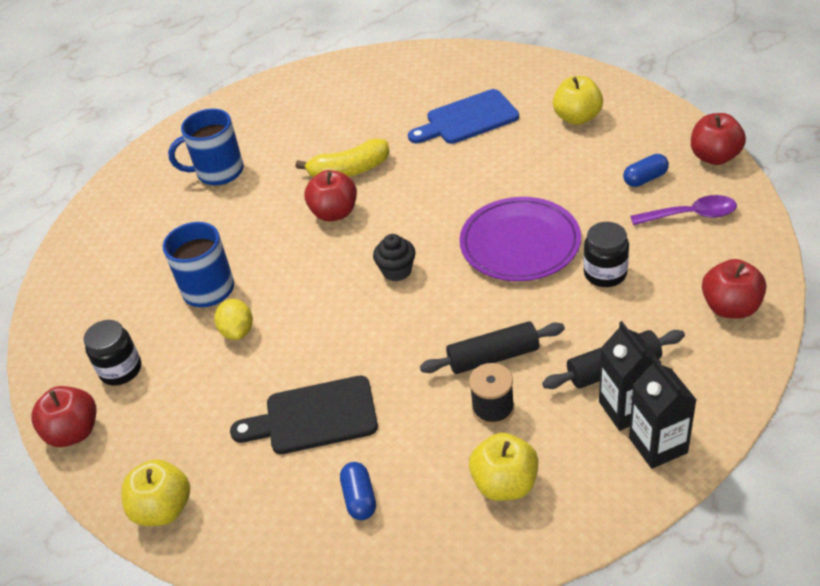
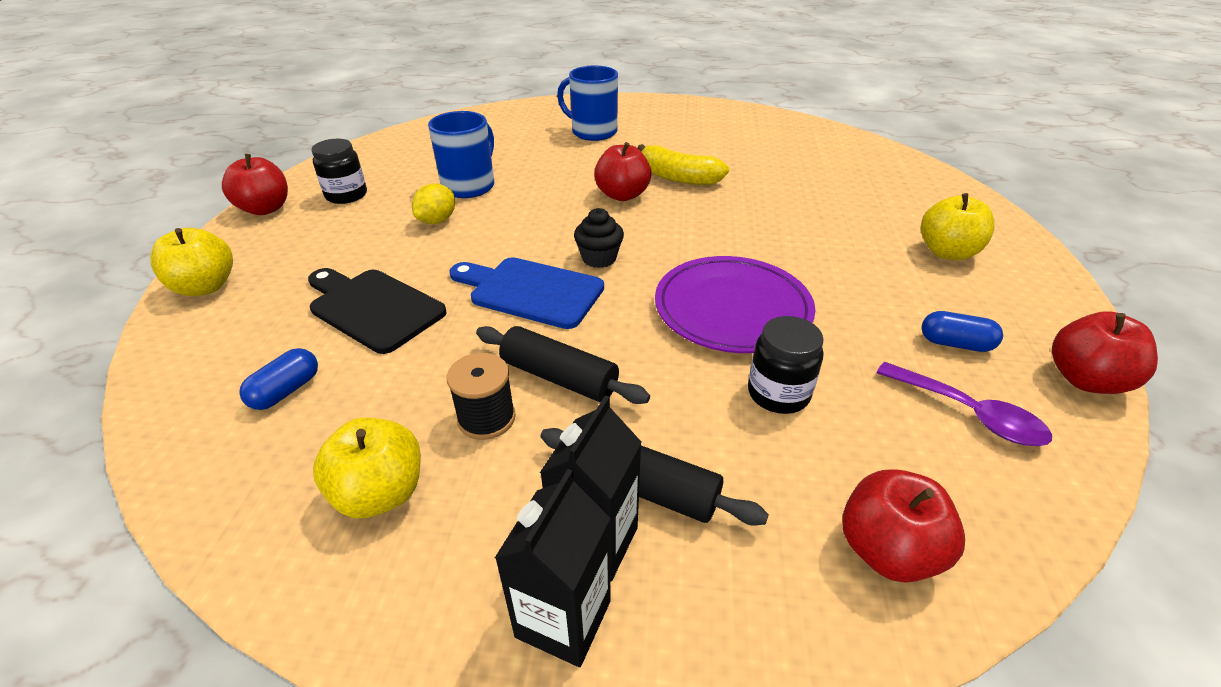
camera: 40 degrees right, 5 degrees down
(467, 119) = (830, 197): blue cutting board -> blue cutting board (531, 291)

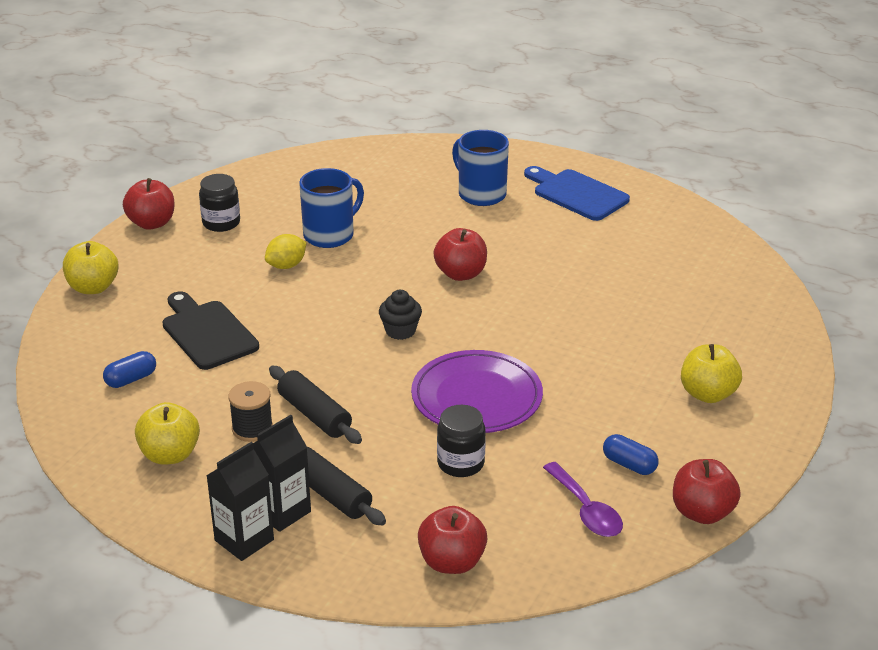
camera: 20 degrees right, 5 degrees down
(531, 291) = (330, 346): blue cutting board -> blue cutting board (577, 194)
(678, 178) = (526, 266): yellow banana -> none

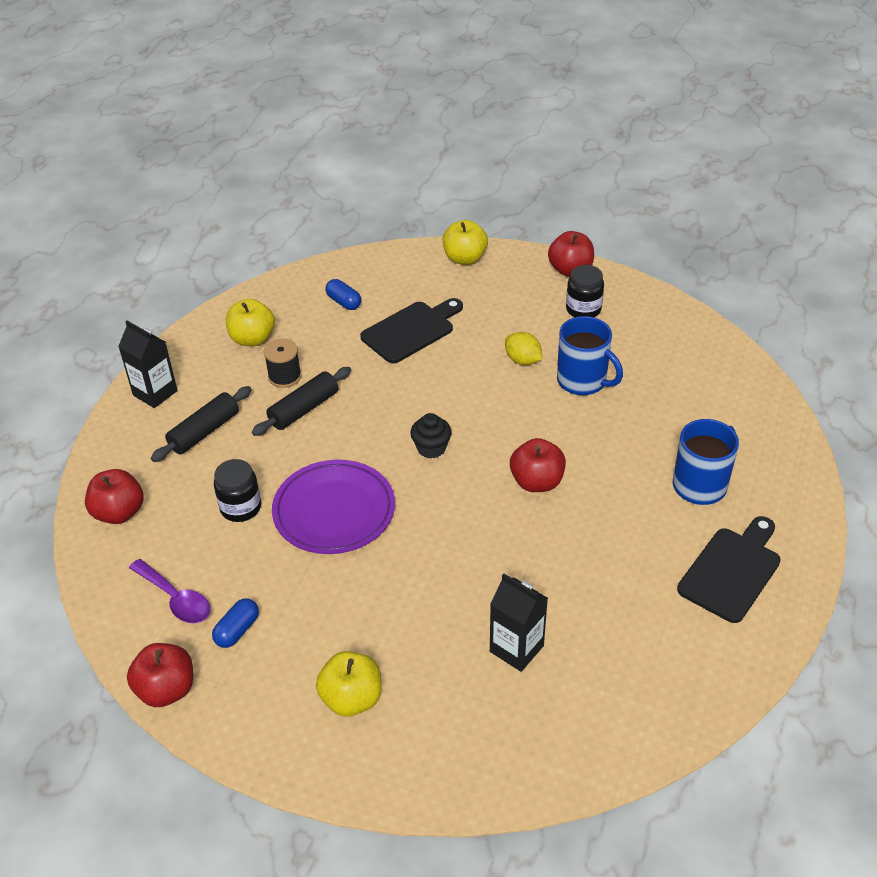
camera: 85 degrees right, 10 degrees up
(282, 511) = (185, 408): black carton -> black carton (516, 648)
(577, 194) = (732, 571): blue cutting board -> black cutting board
(586, 510) = (176, 599): purple spoon -> purple spoon turned 105 degrees counterclockwise

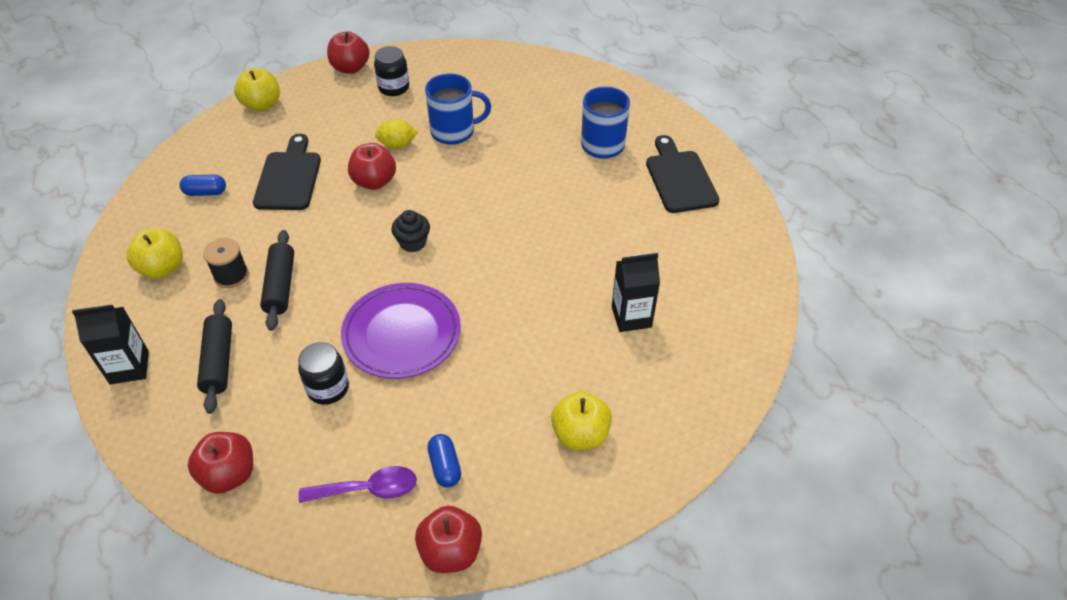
camera: 50 degrees left, 5 degrees up
(536, 482) = (509, 212): red apple -> red apple (374, 181)

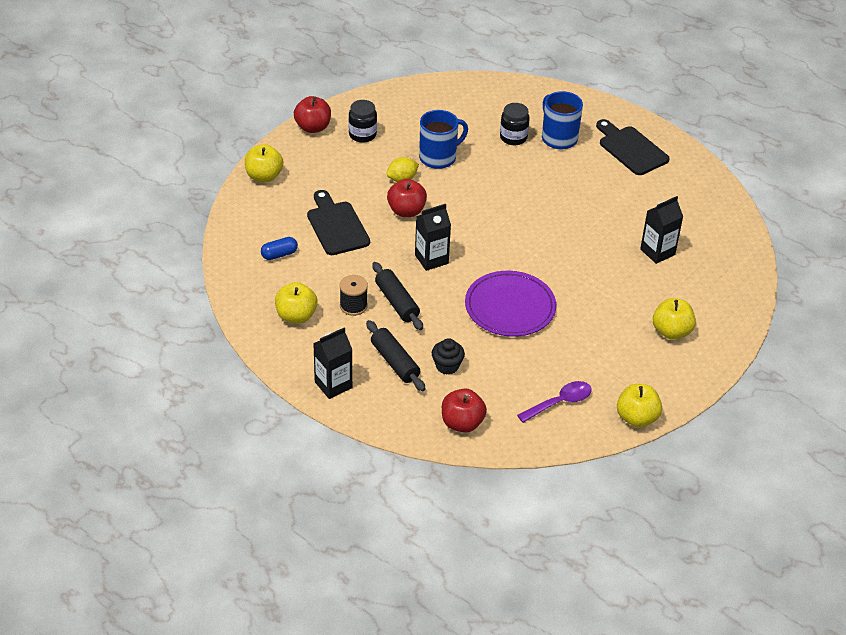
camera: 25 degrees left, 5 degrees down
(328, 388) = (486, 355): black jar -> black jar (513, 137)
(358, 245) = (431, 259): none -> black carton
(413, 242) = (470, 246): black cupcake -> black cupcake (447, 366)
(445, 466) = (599, 375): blue capsule -> none
(451, 551) = (636, 418): red apple -> yellow apple

